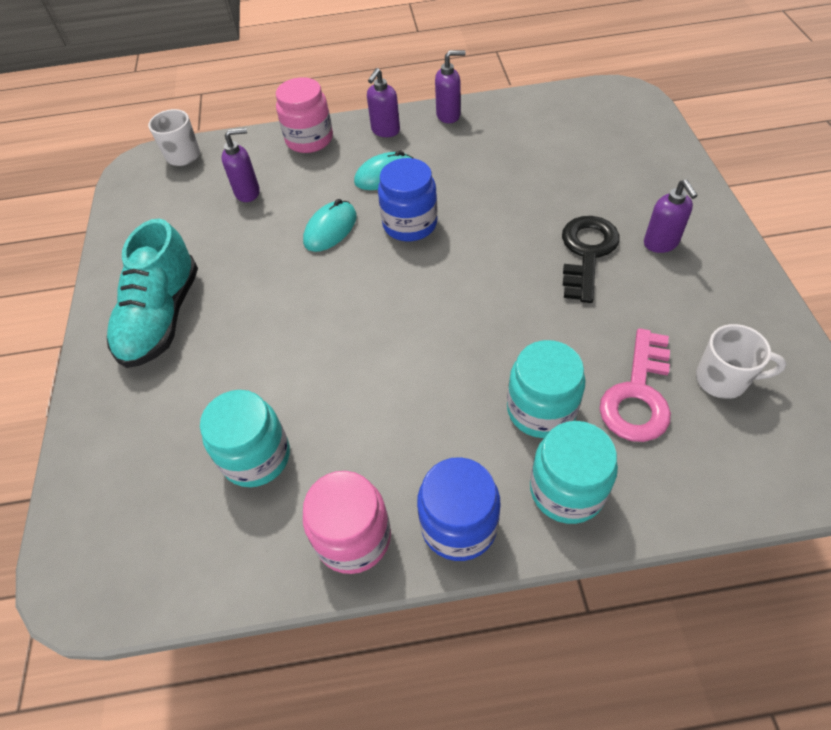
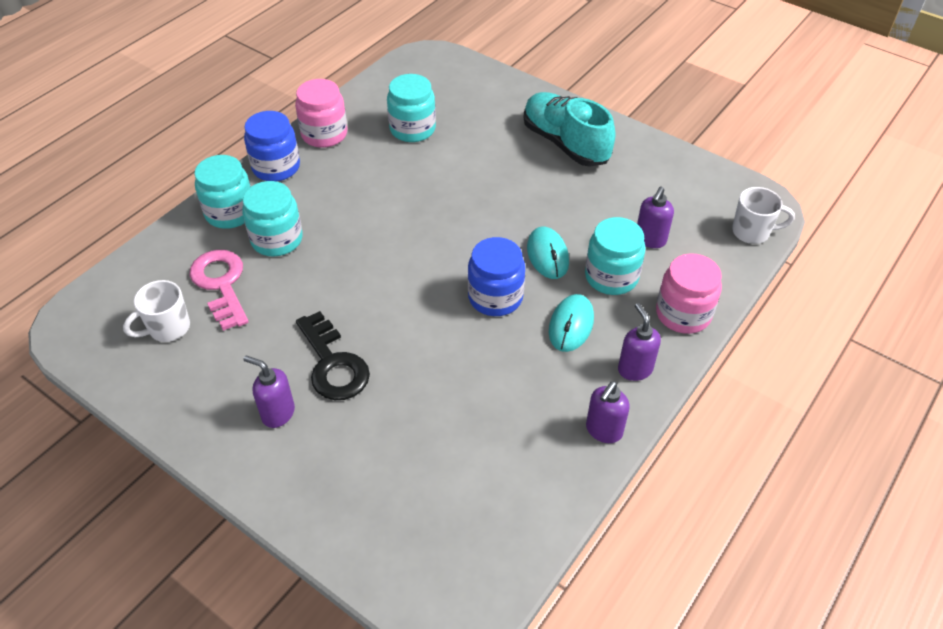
camera: 130 degrees right, 5 degrees down
(313, 186) = (611, 277): none -> turquoise jar

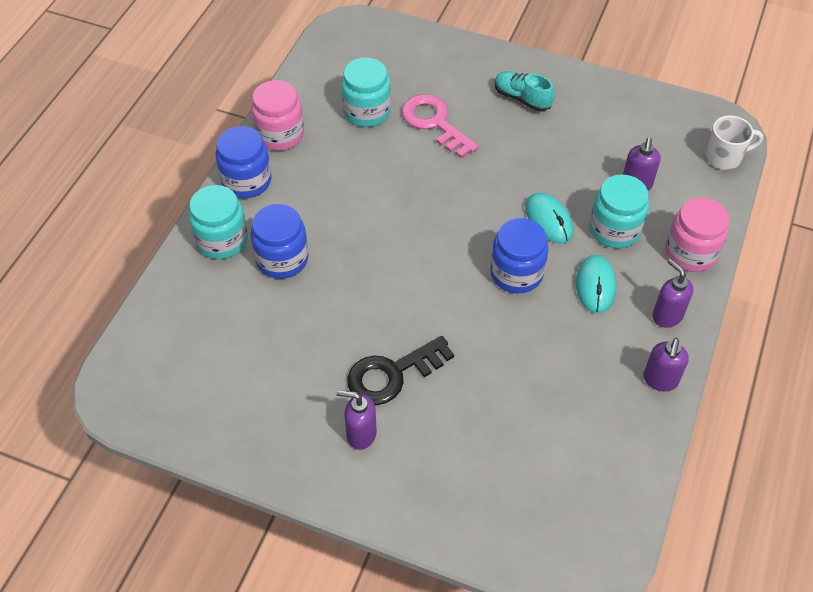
camera: 15 degrees left, 5 degrees up
(168, 328) = (215, 375): white mug -> none
(221, 284) = (247, 318): pink key -> pink key (434, 123)
(277, 239) = (282, 259): turquoise jar -> blue jar
(333, 364) = (392, 374): black key -> black key turned 105 degrees clockwise
(565, 143) = (522, 98): turquoise shoe -> turquoise shoe, size x0.58

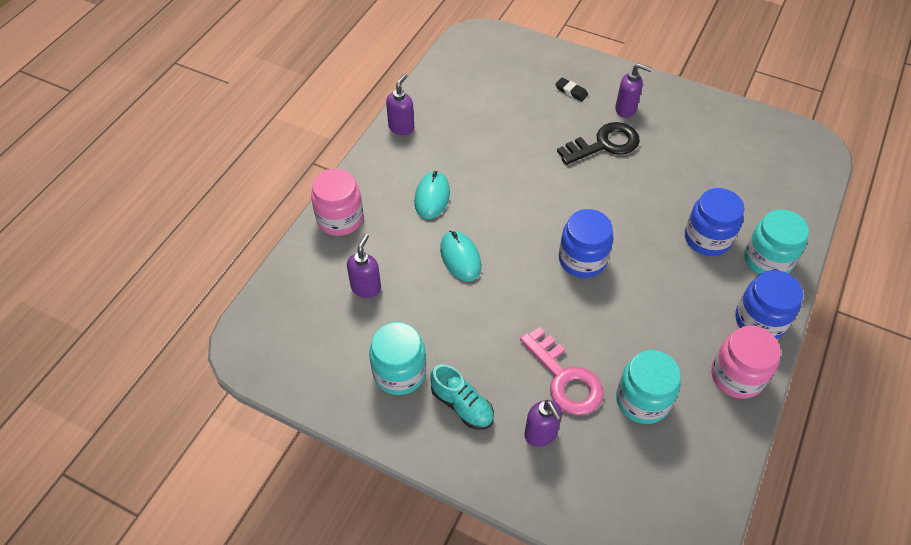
camera: 175 degrees left, 0 degrees up
(437, 461) = (571, 91): none -> black eraser
(516, 273) = (498, 212): blue jar -> blue jar (582, 259)
(614, 229) = (401, 244): turquoise jar -> turquoise jar (399, 372)
(667, 315) = (380, 170): purple soap dispenser -> purple soap dispenser (541, 434)
(724, 158) = (266, 311): white mug -> none

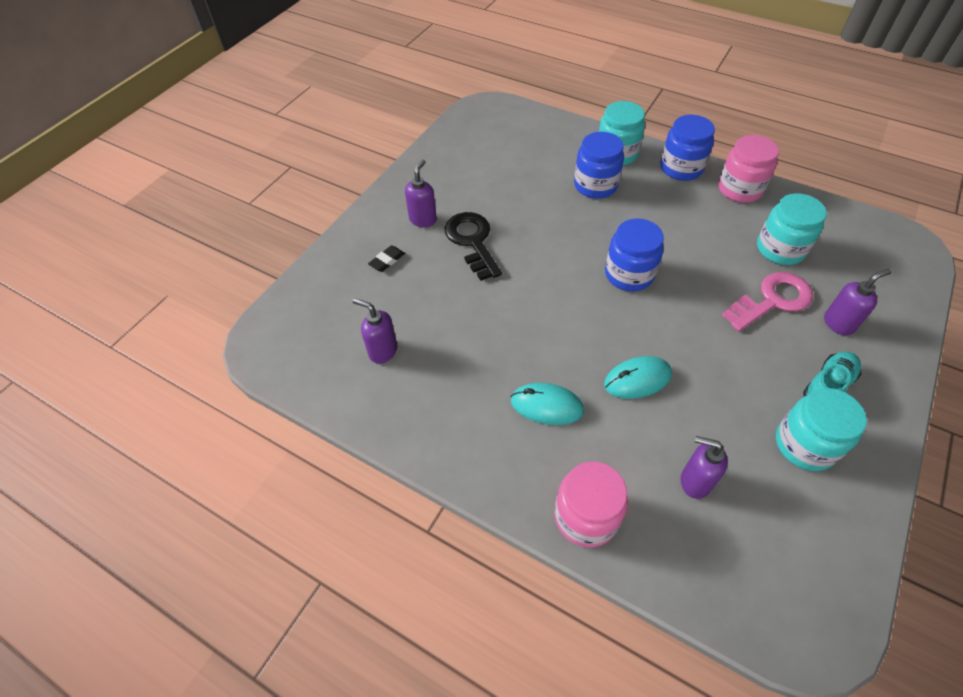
camera: 85 degrees left, 0 degrees up
(401, 127) = (423, 439): purple soap dispenser -> purple soap dispenser (382, 351)

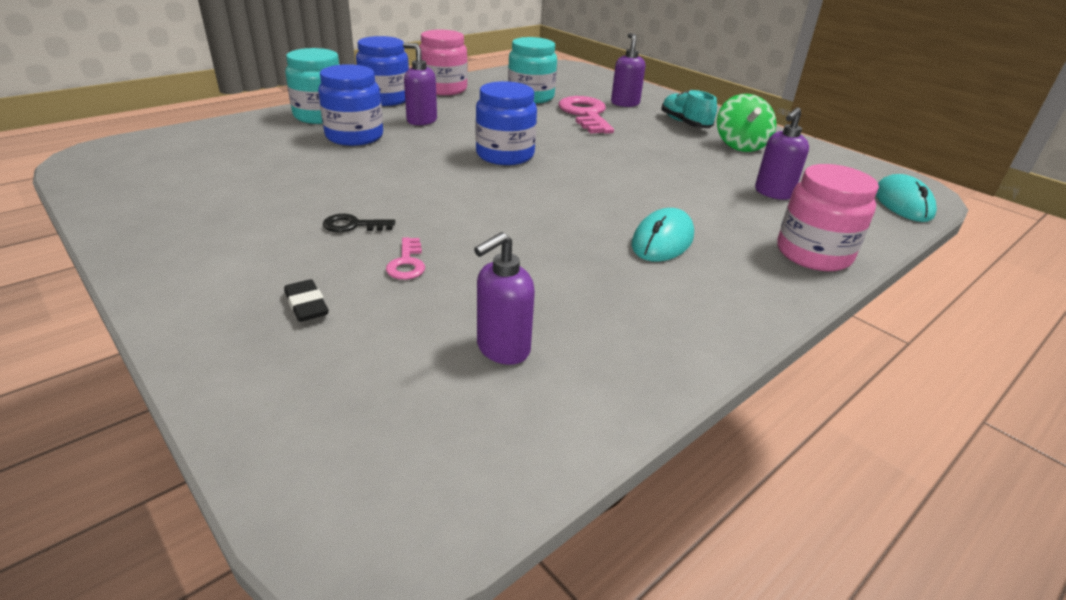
camera: 75 degrees left, 20 degrees down
(423, 219) = (256, 253): purple soap dispenser -> purple soap dispenser (421, 121)
(444, 281) = (407, 263): none -> pink key
(472, 241) = (353, 225): black key -> black key, size x0.48
(637, 379) = (646, 186): turquoise mouse -> turquoise mouse (902, 203)
(805, 445) = (740, 145): turquoise jar -> green spinning top

